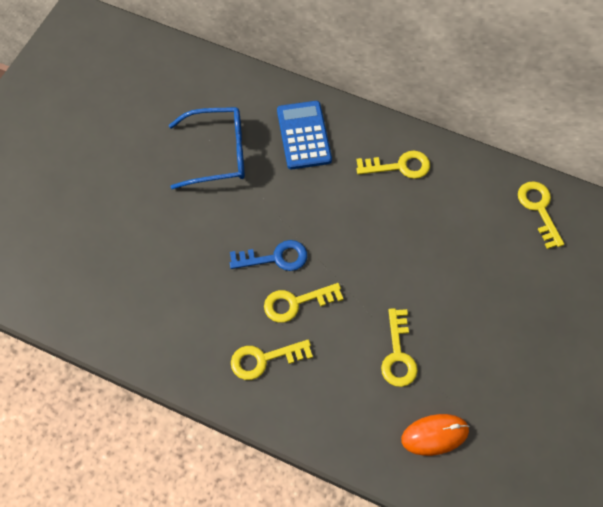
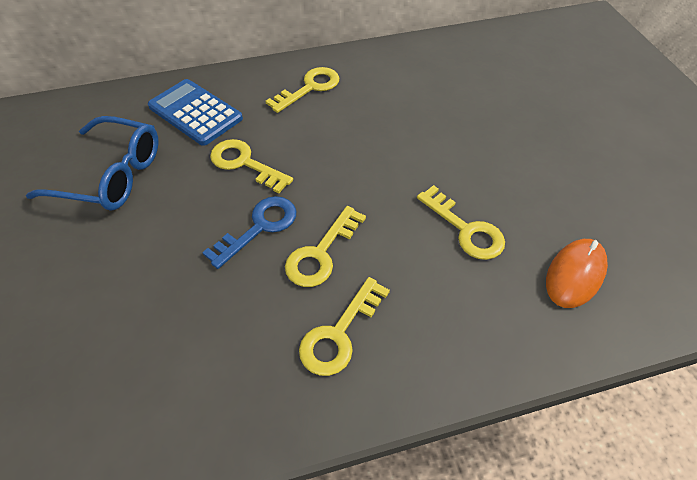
camera: 40 degrees left, 10 degrees down
(217, 153) = (111, 175): blue glasses -> blue glasses turned 60 degrees clockwise
(539, 209) = (452, 55): yellow key -> yellow key (245, 163)

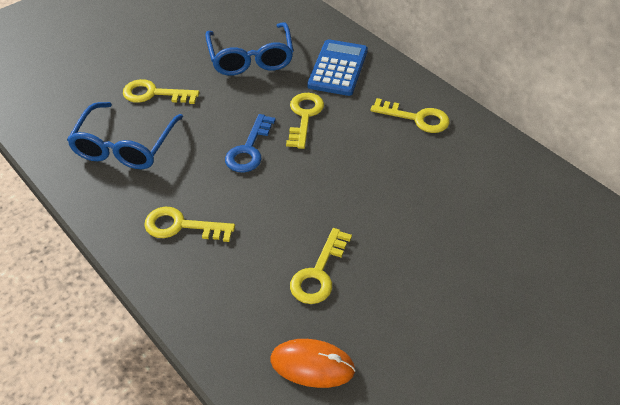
camera: 65 degrees right, 5 degrees down
(157, 359) = (125, 146): none -> blue glasses
(259, 227) = (249, 149): blue key -> blue key turned 90 degrees clockwise
(321, 253) = (244, 191): yellow key -> yellow key (154, 94)

